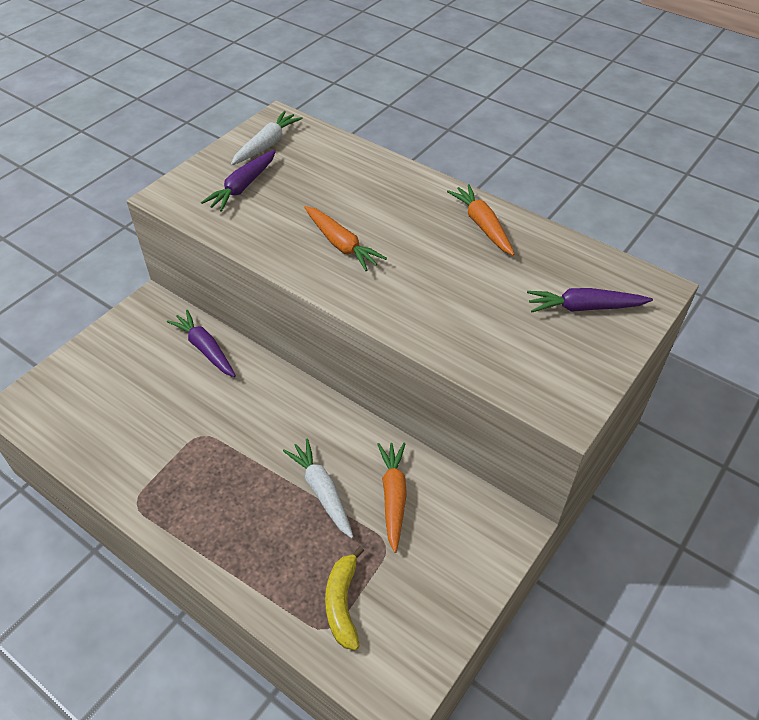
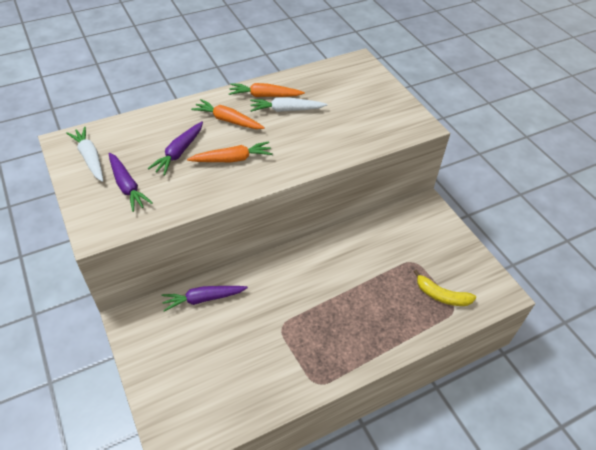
camera: 65 degrees left, 0 degrees up
(322, 491) = (362, 277): white carrot -> white carrot (286, 110)
(393, 497) = (384, 245): orange carrot -> orange carrot (228, 120)
(584, 307) = (356, 89): purple carrot -> purple carrot (179, 152)

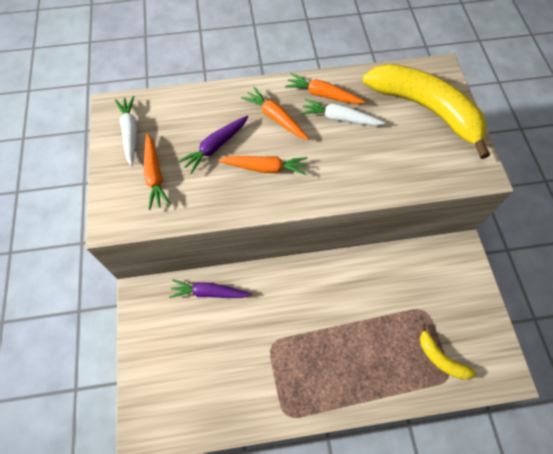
camera: 20 degrees right, 15 degrees up
(127, 186) = (155, 175): purple carrot -> orange carrot
(357, 90) = (426, 109): none -> yellow banana

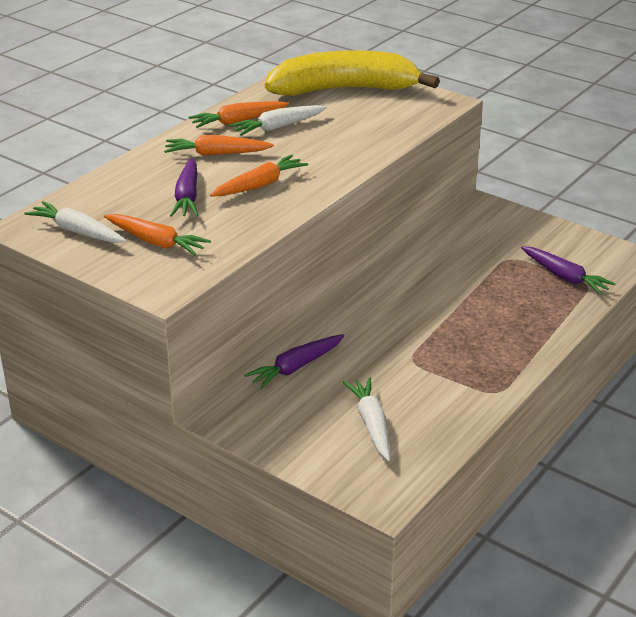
camera: 45 degrees left, 30 degrees down
(196, 373) = (371, 424): none -> white carrot
(441, 358) = (564, 277): yellow banana -> purple carrot

